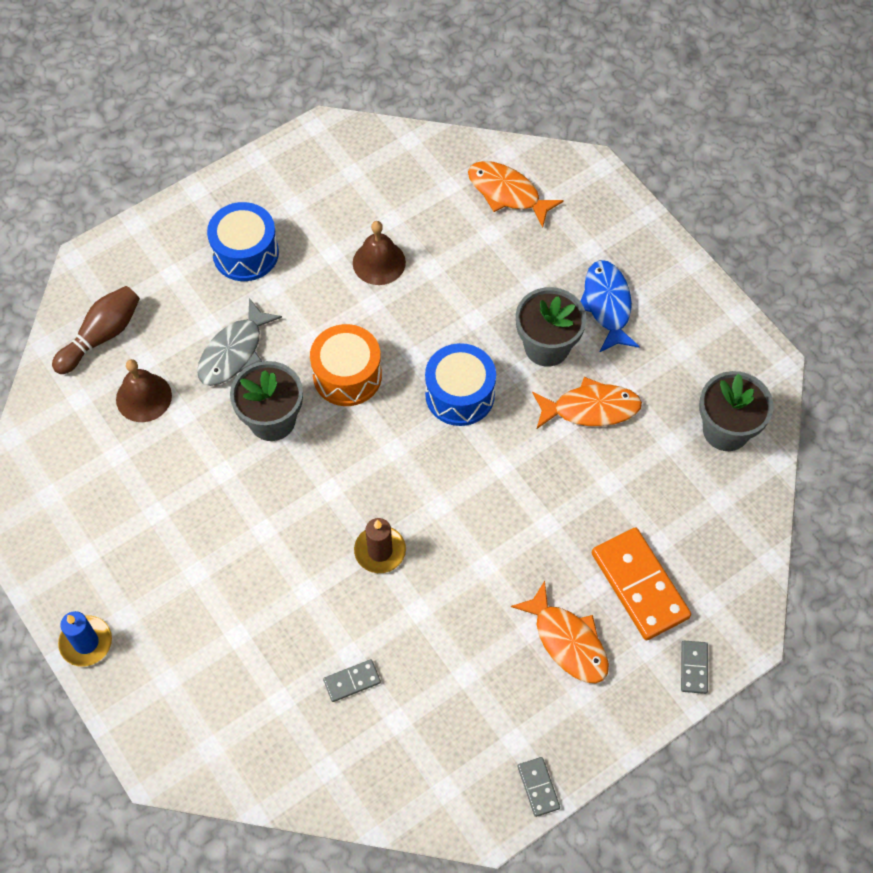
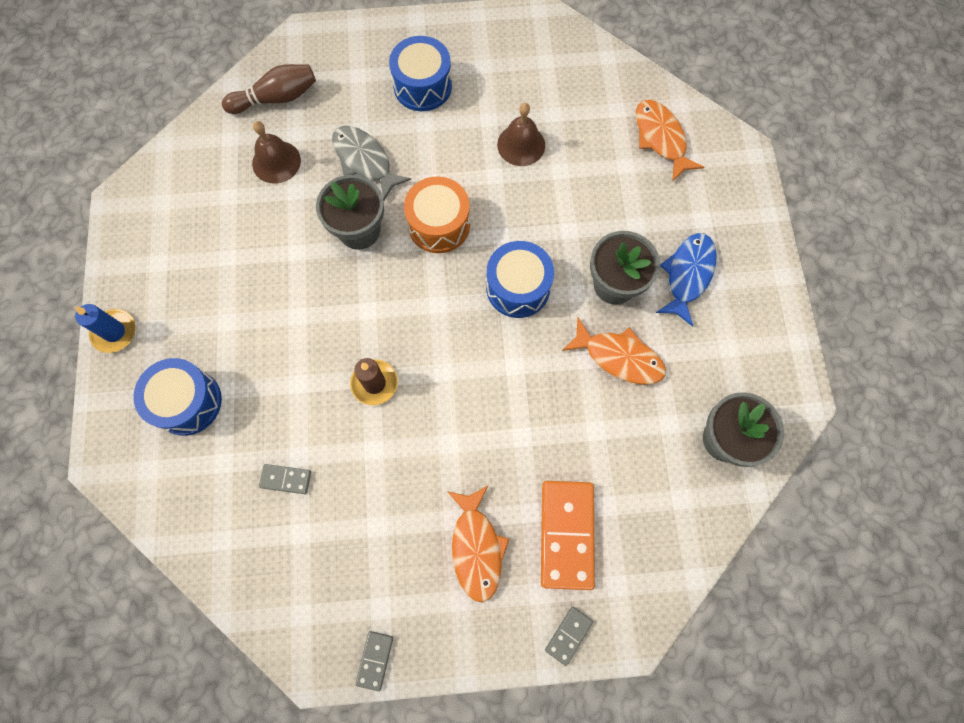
camera: 30 degrees right, 10 degrees up
(207, 666) = (187, 402): none -> blue drum
(234, 352) = (365, 161): grey fish -> grey fish turned 75 degrees clockwise

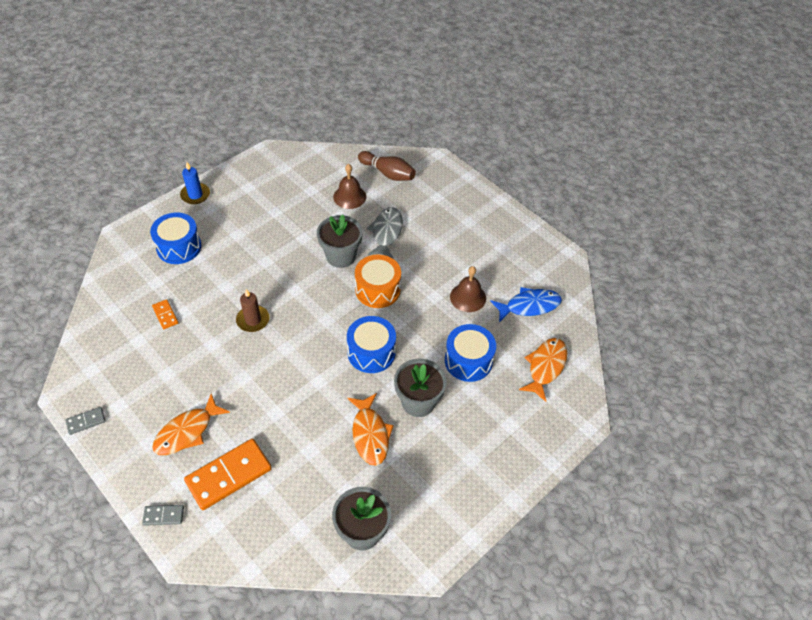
camera: 50 degrees right, 20 degrees down
(286, 479) = (165, 315): grey domino -> orange domino
(422, 86) = (459, 229): blue drum -> blue drum (468, 361)
(687, 275) = (461, 440): blue fish -> blue fish (529, 306)

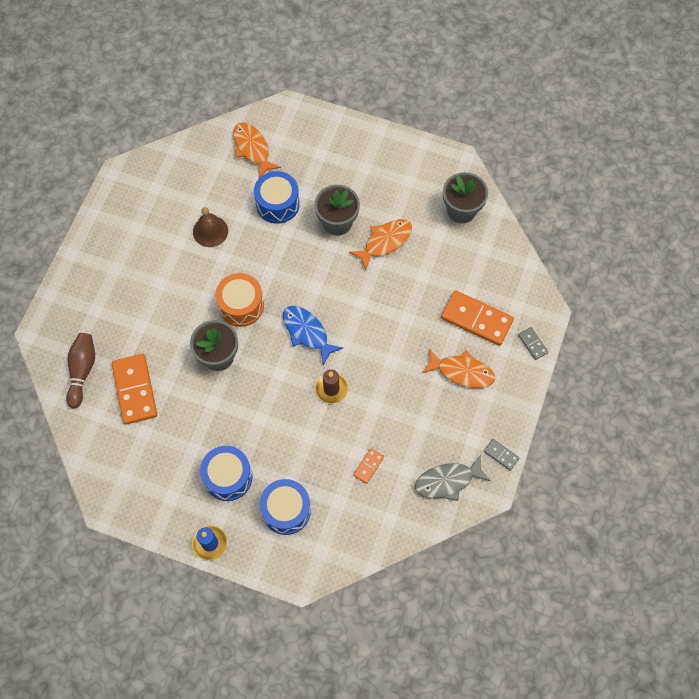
camera: 115 degrees left, 15 degrees up
(349, 196) = (135, 390): brown bell -> orange domino
(371, 352) = (310, 278): blue drum -> blue drum (228, 477)
(386, 232) = (167, 332): grey fish -> grey fish (447, 481)
(529, 306) = (194, 182): blue fish -> blue fish (307, 332)
(545, 367) = (252, 149): orange fish -> orange fish turned 60 degrees clockwise

